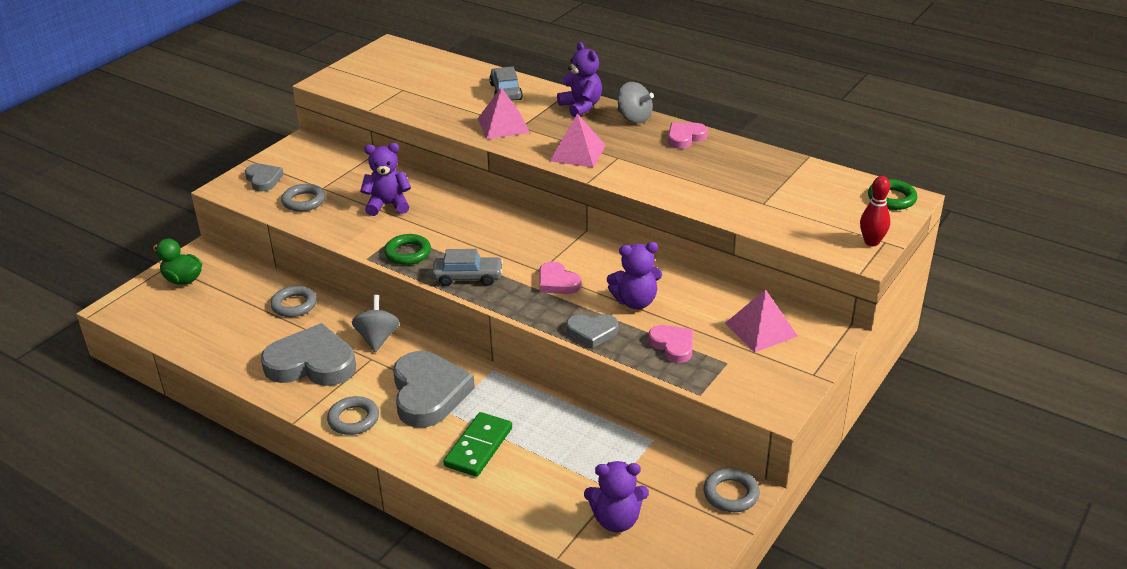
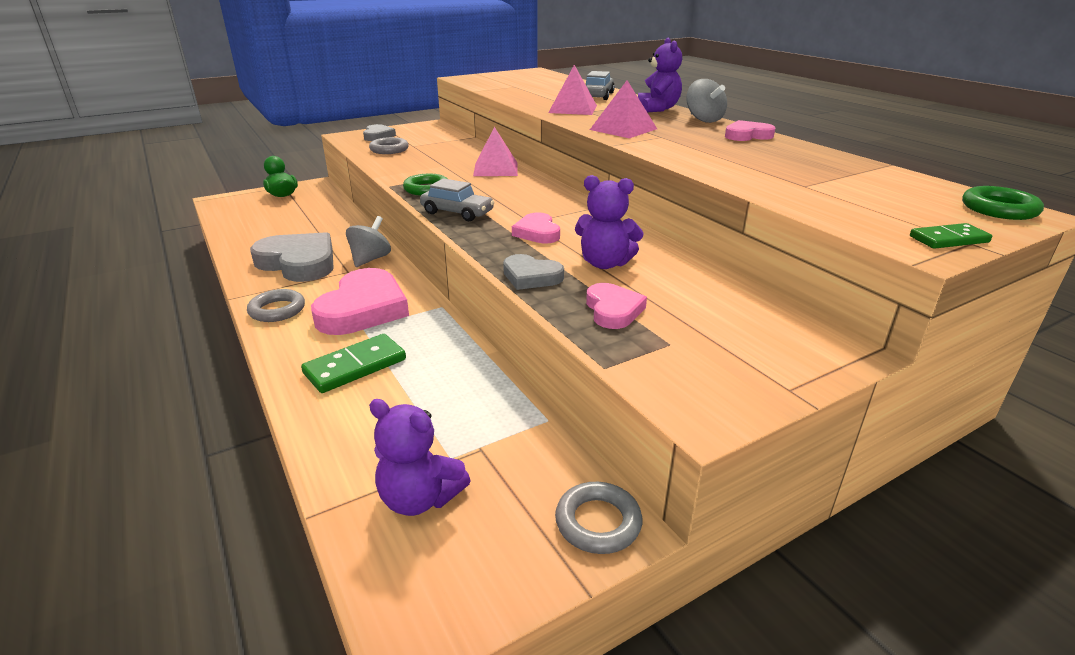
camera: 25 degrees right, 5 degrees down
(294, 305) = (336, 224): grey ring -> none
(388, 205) = (449, 161): purple teddy bear -> none
(428, 393) = (363, 309): grey heart -> pink heart
(761, 329) = (742, 322): pink pyramid -> pink pyramid (495, 169)
(871, 242) = (948, 239): red bowling pin -> green domino

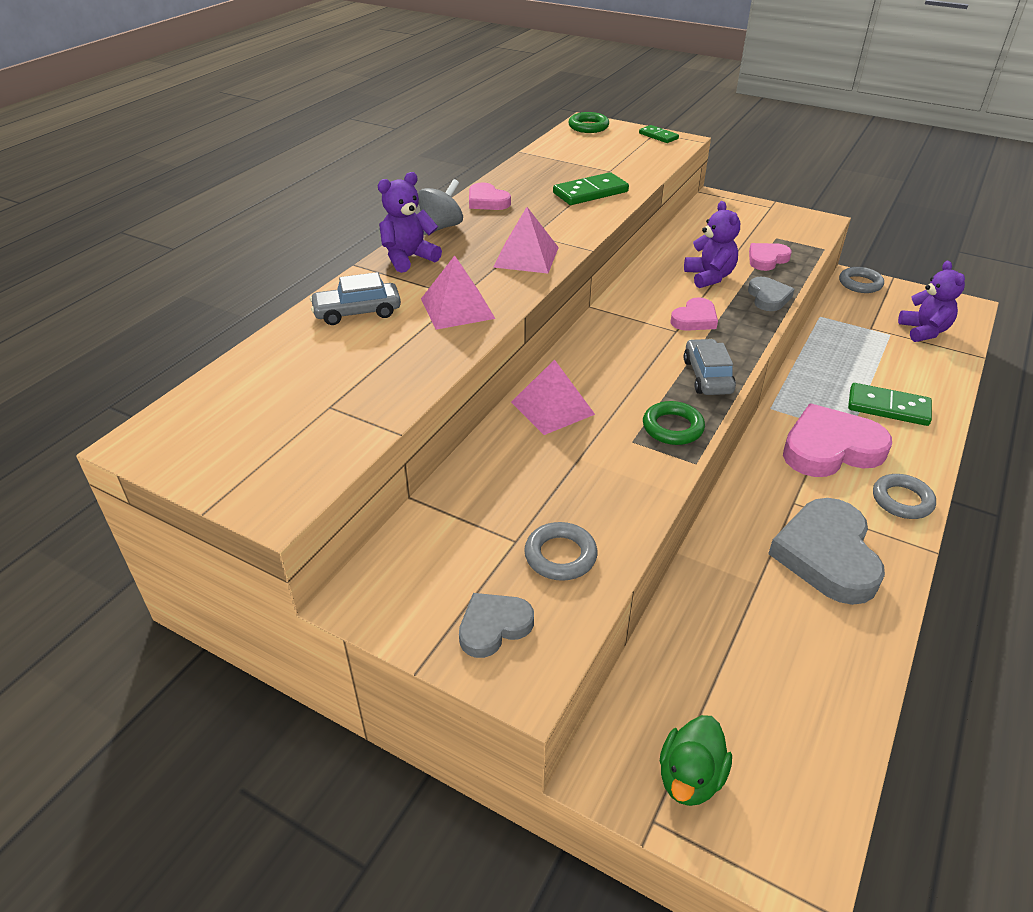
camera: 120 degrees left, 10 degrees up
(370, 259) = (754, 502): grey spinning top -> none
(740, 166) = (590, 192): none -> green domino

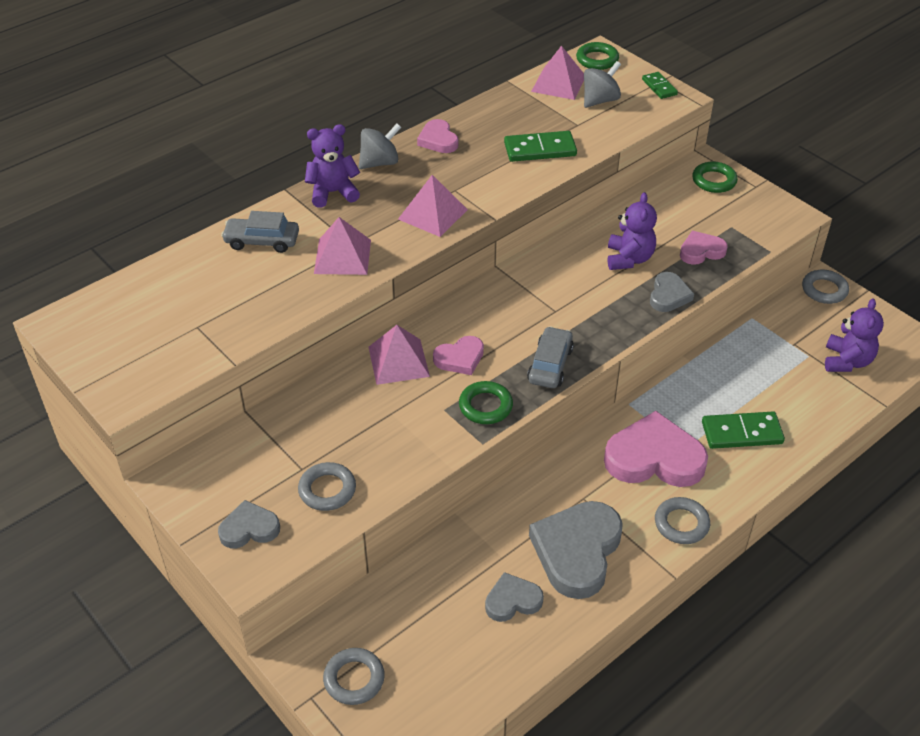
camera: 20 degrees right, 5 degrees up
(568, 146) = (558, 83): none -> pink pyramid
(615, 152) = (600, 100): none -> grey spinning top
(690, 777) = (354, 679): green duck -> grey ring
(695, 319) = (581, 303): pink heart -> pink heart (460, 358)
(733, 209) = (714, 181): none -> green ring
(801, 626) = (512, 600): none -> grey heart
(888, 407) = (741, 433): green domino -> green domino turned 45 degrees counterclockwise

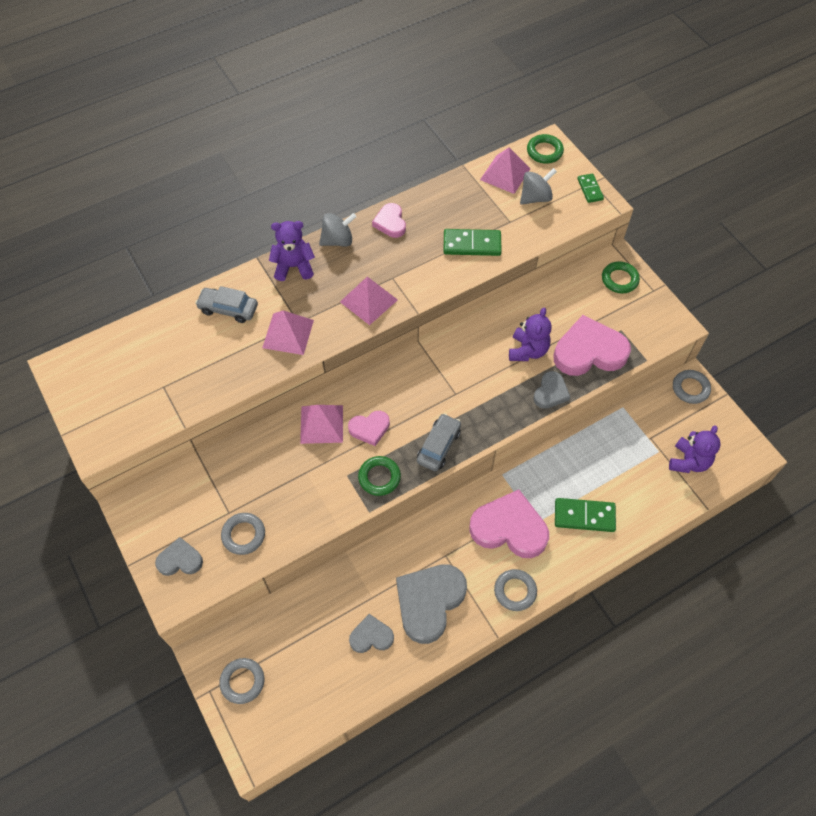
camera: 10 degrees right, 15 degrees up
(701, 251) = (589, 351): pink heart -> pink heart, size x1.88

